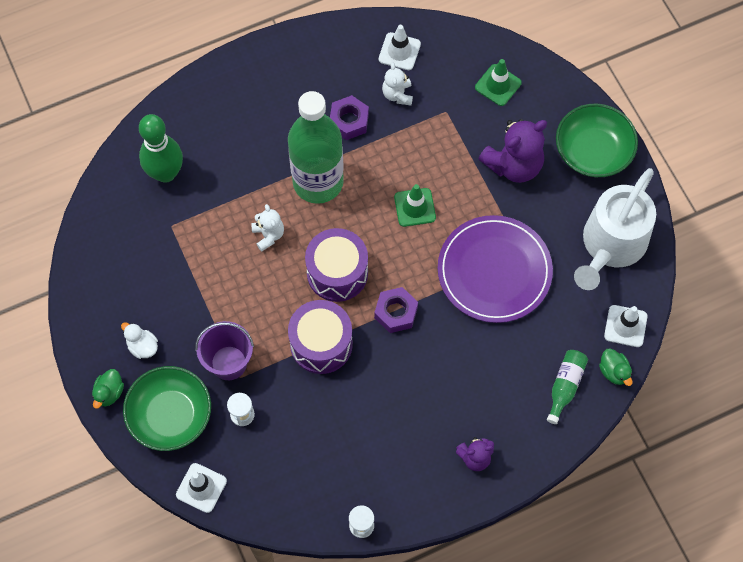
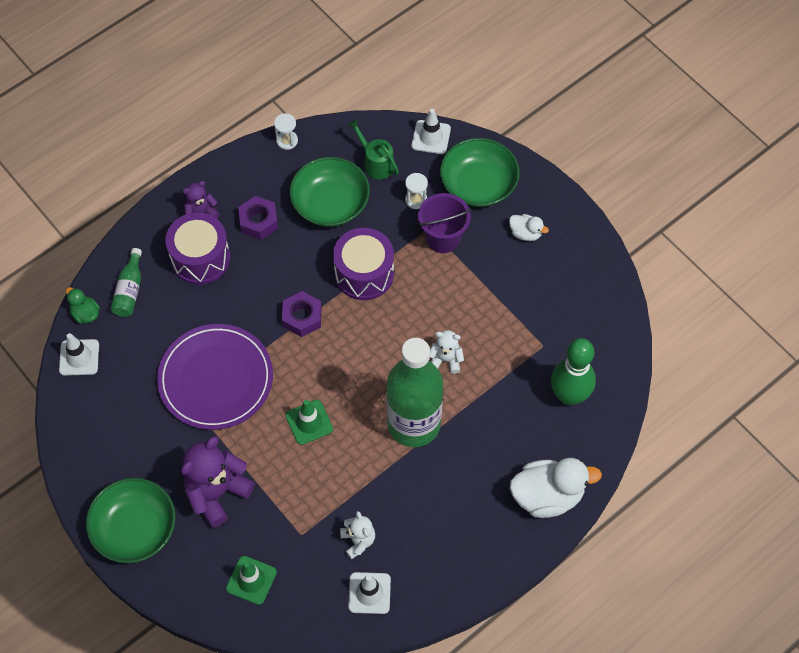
camera: 165 degrees right, 5 degrees down
(109, 393) = (539, 190): green duck -> none
(220, 91) = (547, 496): none -> white duck
(268, 235) = (445, 359): white teddy bear -> white teddy bear turned 135 degrees clockwise
(271, 471) = (376, 163): none -> green watering can
(334, 433) = (330, 204): none -> green bowl
(337, 273) = (368, 340): purple drum -> purple drum (200, 258)
(349, 121) = (401, 497): purple nut -> purple nut (258, 221)
(611, 245) = (103, 433): white watering can -> none

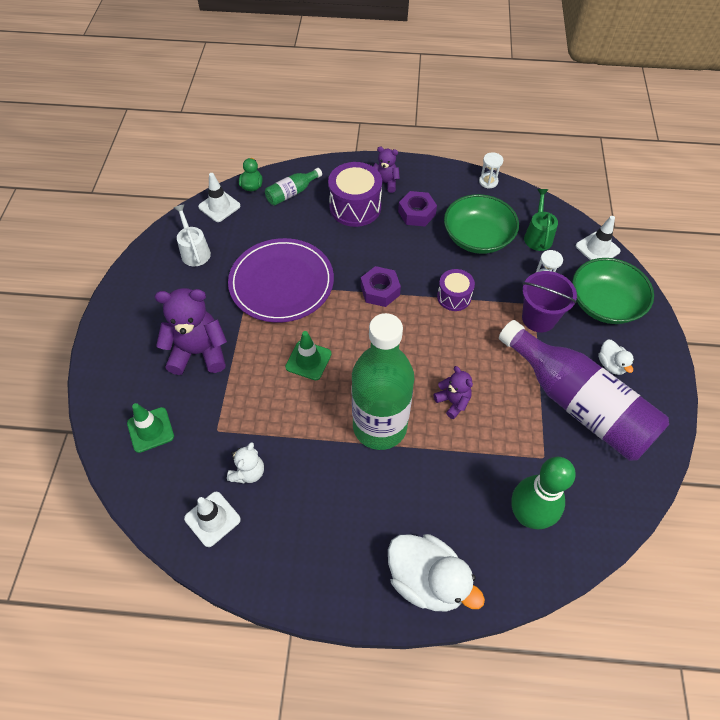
camera: 45 degrees right, 5 degrees down
(108, 416) = (194, 251): none -> white watering can
(135, 528) = (127, 330): green bowl -> none
(364, 273) = (454, 297): purple drum -> purple drum, size x0.60
(445, 359) = (453, 402): white teddy bear -> purple teddy bear
(530, 284) = (578, 403): none -> purple bottle

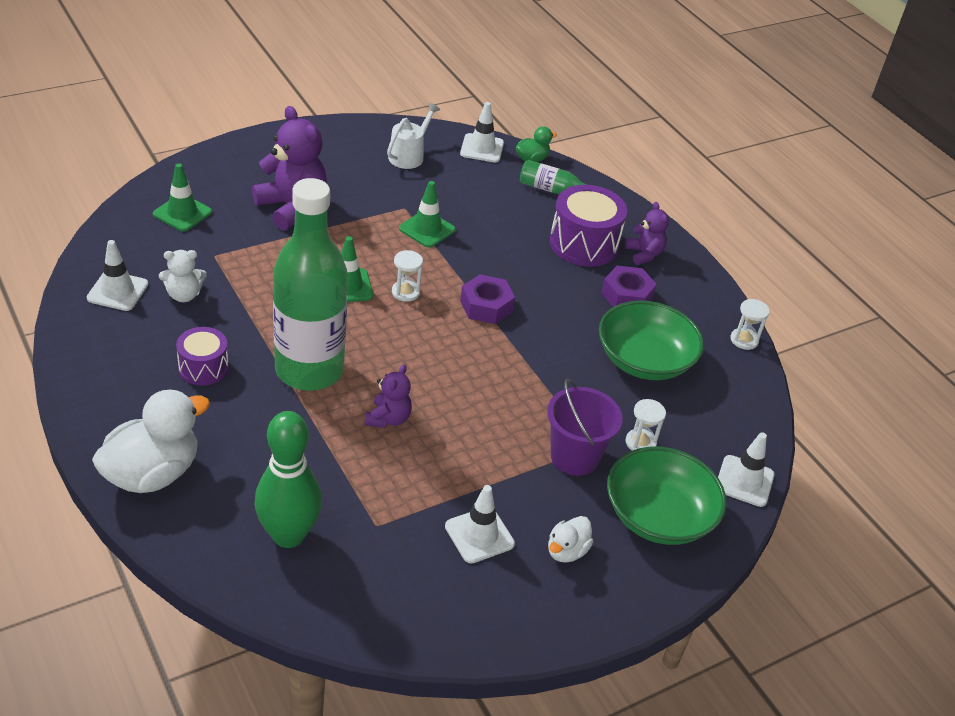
camera: 50 degrees right, 15 degrees down
(281, 283) = (427, 229): purple plate -> green traffic cone
(337, 329) = (405, 292): none -> white hourglass
(427, 580) = (152, 473): white duck -> white duck turned 135 degrees counterclockwise
(454, 297) = (535, 370): purple drum -> purple drum (203, 368)
(538, 236) = (704, 415): green watering can -> none
(578, 403) = (479, 535): purple bottle -> white traffic cone

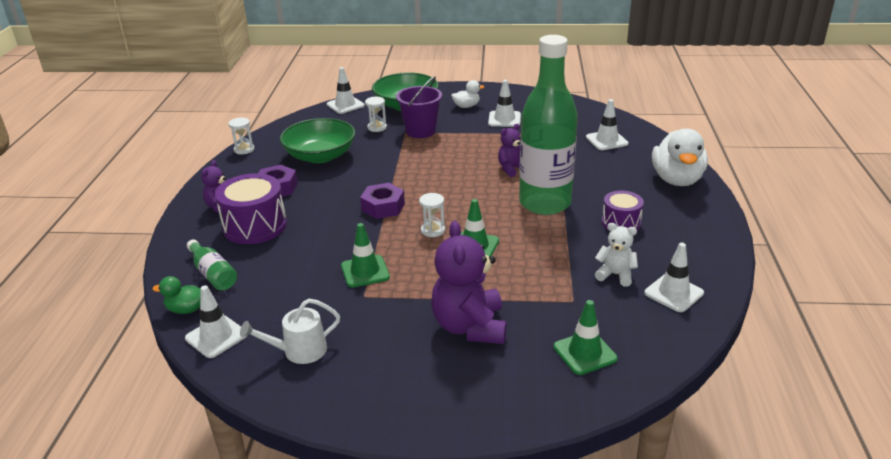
camera: 140 degrees left, 10 degrees down
(152, 473) = (677, 180): white duck -> white duck turned 75 degrees counterclockwise
(288, 535) = (606, 140): green bowling pin -> white traffic cone

